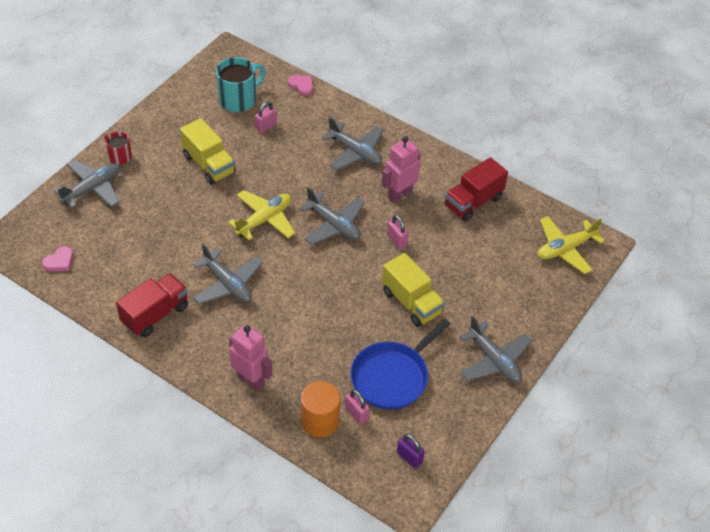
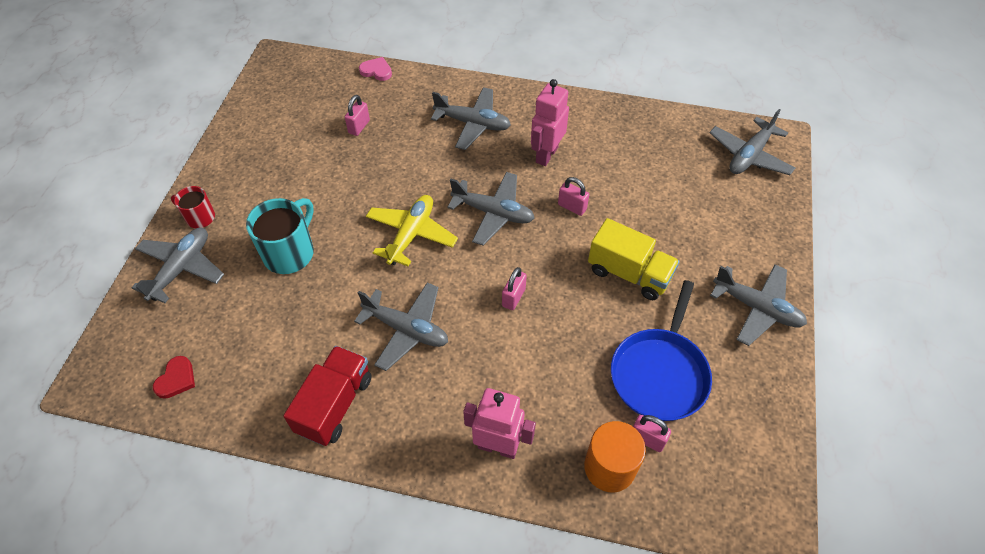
camera: 20 degrees left, 5 degrees up
(59, 261) = (176, 379): pink heart -> red heart
(209, 164) = (314, 191): yellow truck -> none
(239, 100) = (313, 107): turquoise mug -> turquoise mug (290, 252)
(315, 289) = (513, 297): none -> pink padlock
(409, 458) = (740, 472): purple padlock -> none
(473, 202) = (627, 137): red truck -> none
(565, 249) = (749, 155): yellow plane -> grey plane

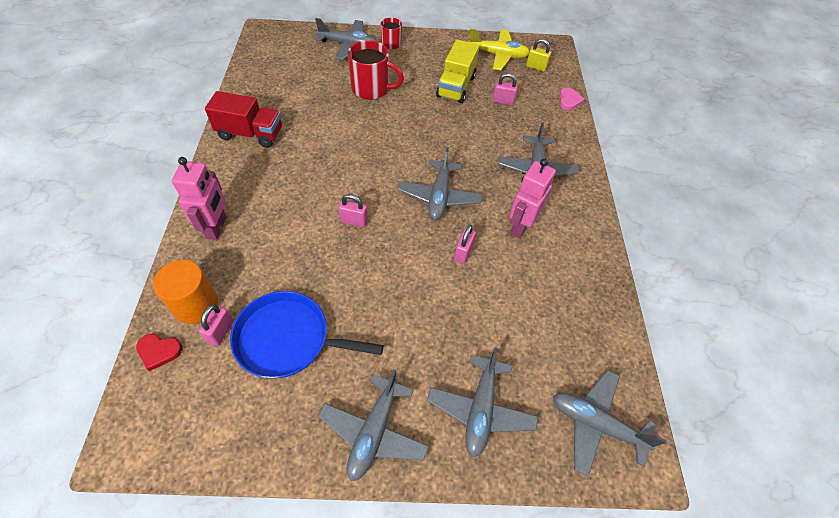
camera: 75 degrees right, 0 degrees up
(176, 379) = (266, 62): red heart -> red heart (159, 351)
(290, 252) = (371, 89): turquoise mug -> red mug
(309, 83) = (536, 67): none -> yellow padlock
(406, 329) = (314, 160): grey plane -> grey plane (480, 409)
(411, 234) = (403, 149): yellow plane -> yellow plane (498, 55)
(546, 155) = (520, 226): pink robot -> pink robot turned 75 degrees counterclockwise
(629, 273) = (396, 306): yellow truck -> yellow truck (456, 87)

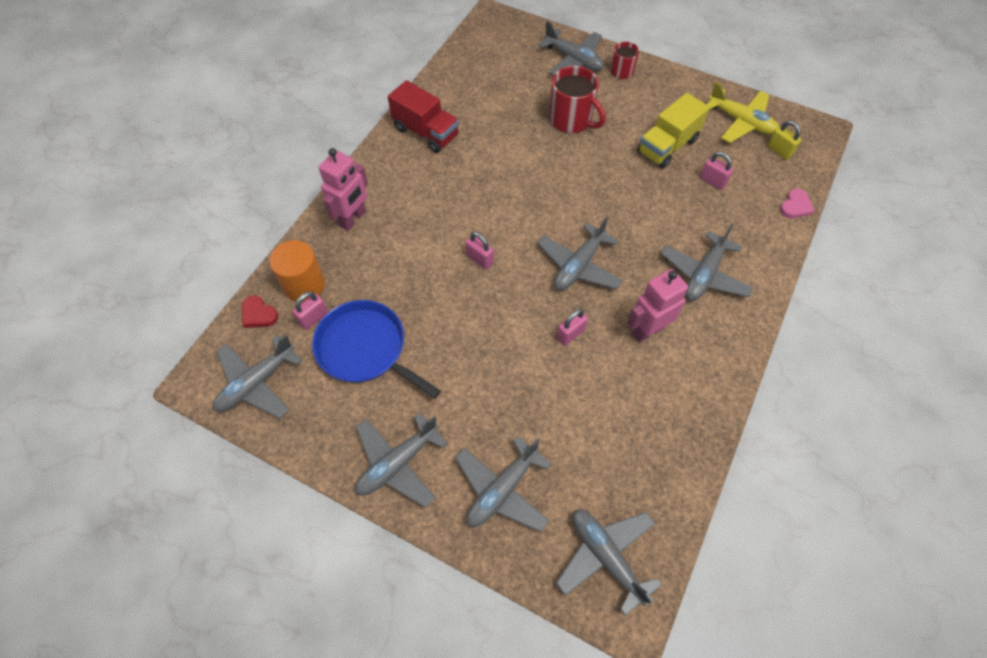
camera: 30 degrees right, 5 degrees up
(189, 420) = (257, 383): none -> grey plane

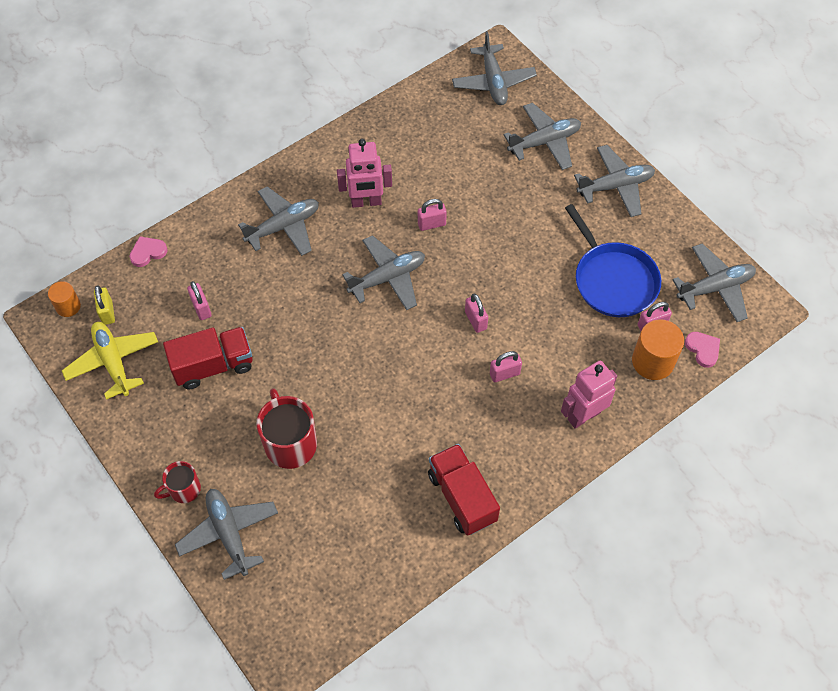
camera: 155 degrees left, 0 degrees up
(258, 314) = (703, 349): red heart -> pink heart
(433, 226) = (504, 374): none -> pink padlock
(667, 146) = (213, 366): yellow truck -> red truck
(812, 144) = (68, 306): none -> orange cylinder

